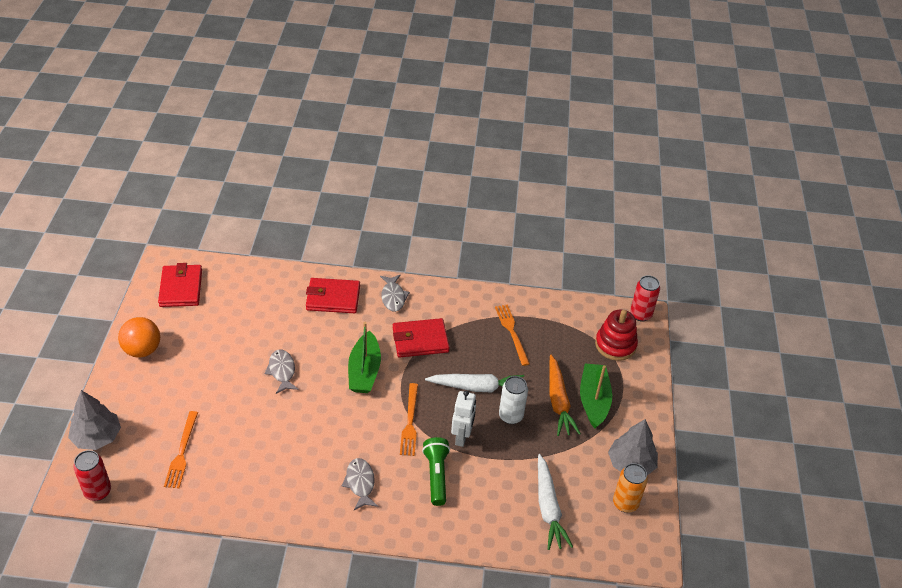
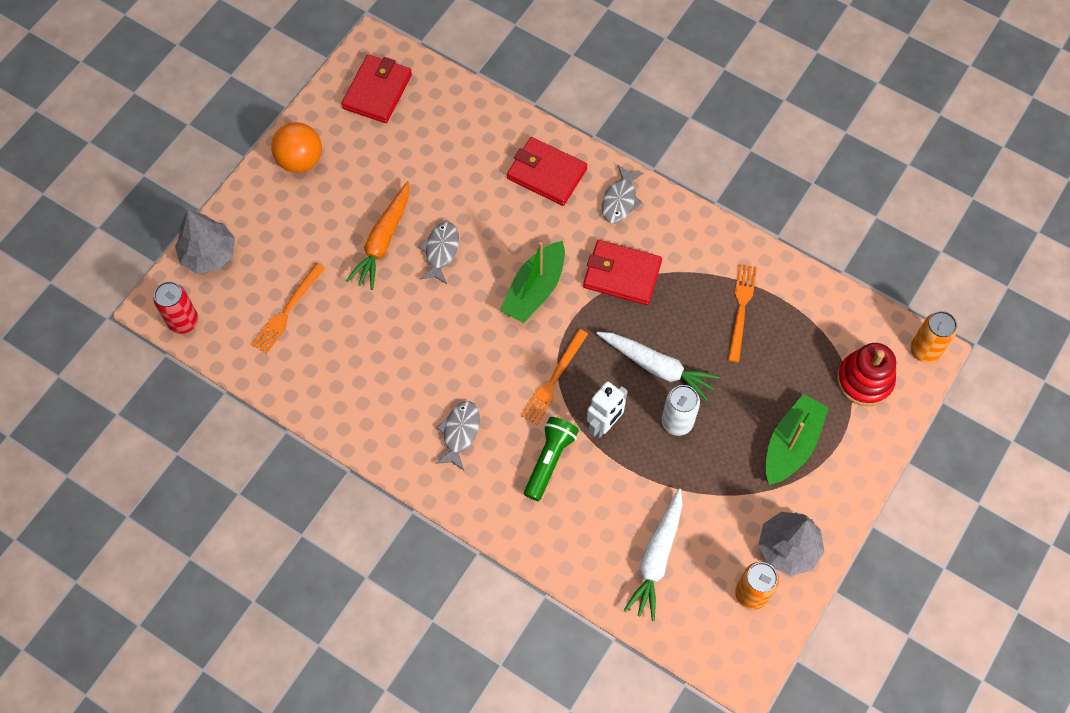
camera: 30 degrees right, 20 degrees up
(558, 401) = (746, 427): orange carrot -> orange carrot (383, 241)
(640, 314) = (924, 350): red can -> orange can

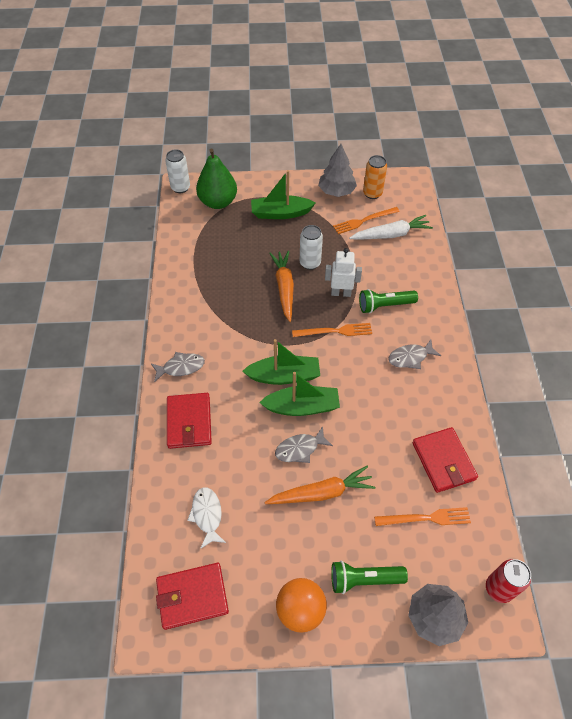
camera: 125 degrees left, 10 degrees down
(282, 222) = (364, 580): none -> green flashlight
(438, 138) = (207, 515): none -> white fish
(485, 283) = (302, 407): none -> green boat
(622, 274) = (236, 336): red wallet -> red wallet (443, 461)
(657, 367) = (284, 288): white carrot -> orange carrot
(741, 309) = (214, 269): orange fork -> orange fork (364, 221)
(864, 380) = (218, 202): red stacking toy -> green pear
(924, 350) = (180, 188): orange can -> white can

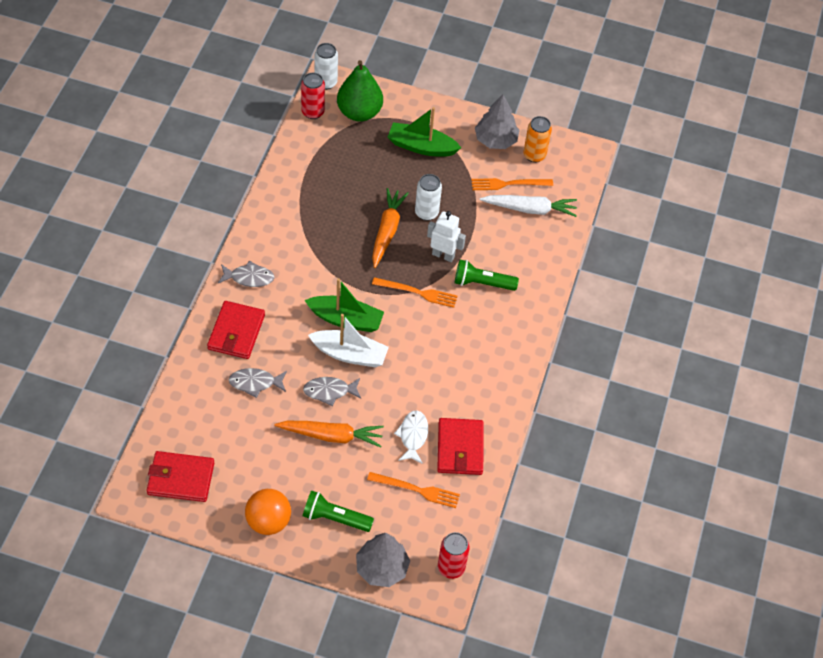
camera: 15 degrees right, 0 degrees up
(179, 213) = (313, 112): none -> red can
(207, 515) = (220, 418): white fish -> white fish (413, 436)
(302, 407) = (349, 354): green boat -> white boat
(410, 357) = (480, 343): grey fish -> grey fish (255, 383)

